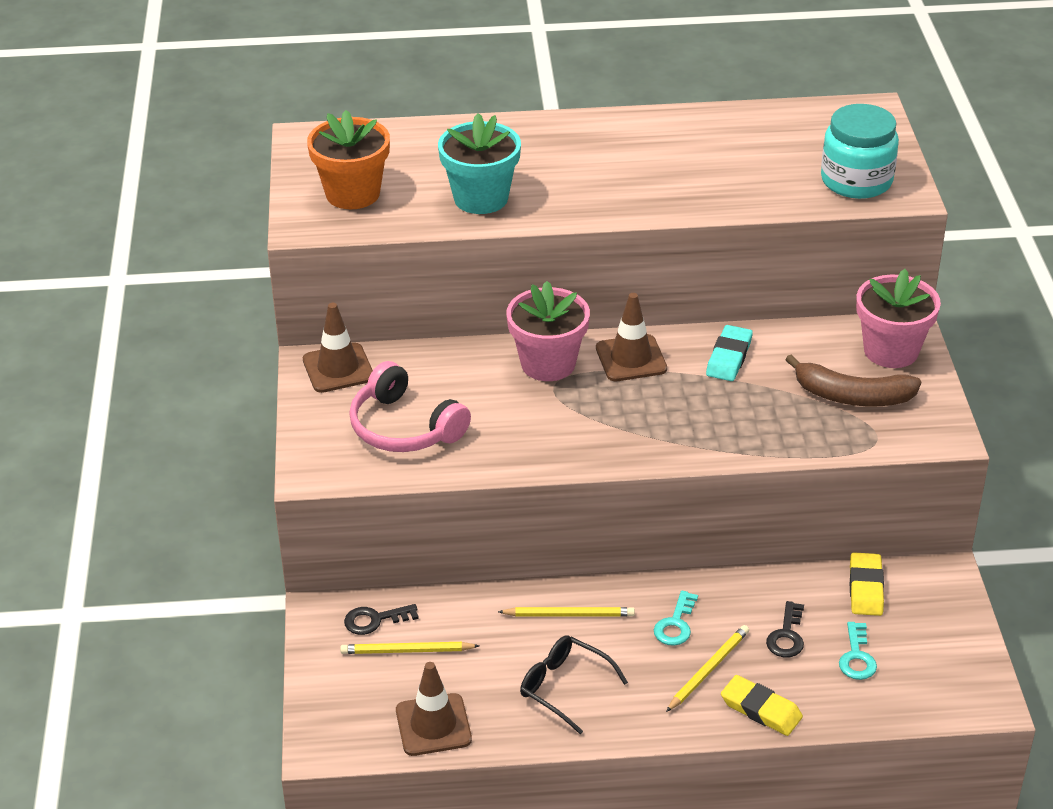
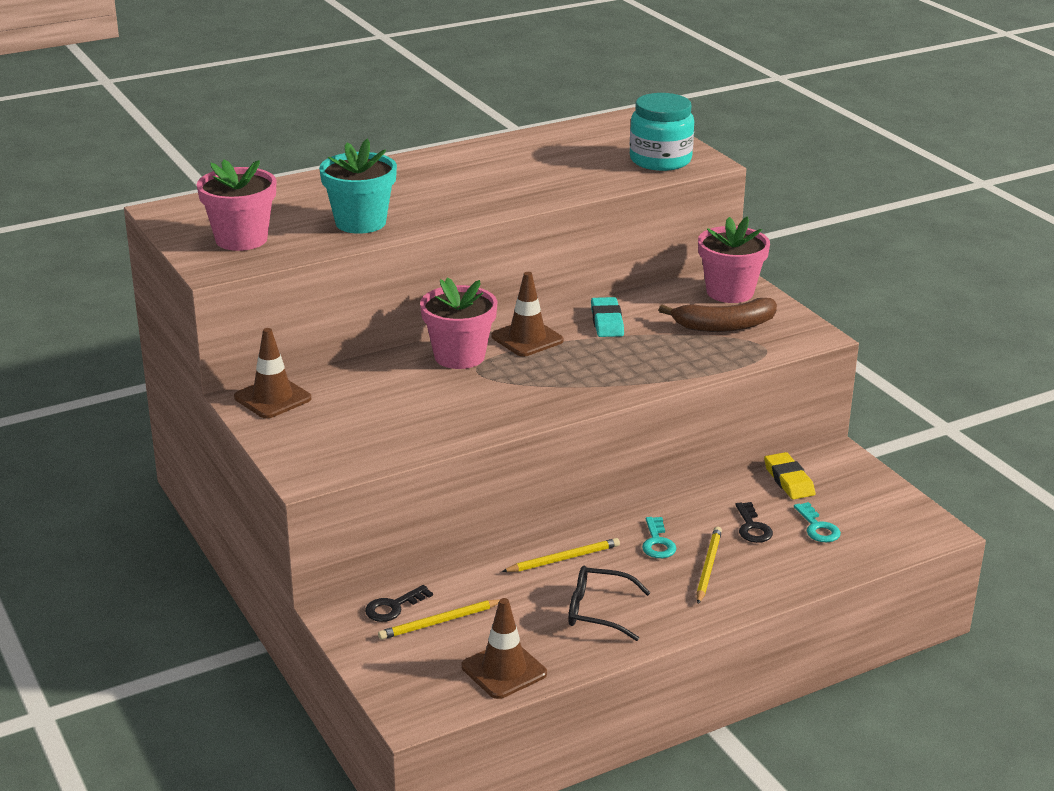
camera: 25 degrees left, 10 degrees down
(352, 194) = (241, 239): orange flower pot -> pink flower pot
(404, 427) = (366, 426): pink headphones -> none
(761, 709) = (771, 583): yellow eraser -> none

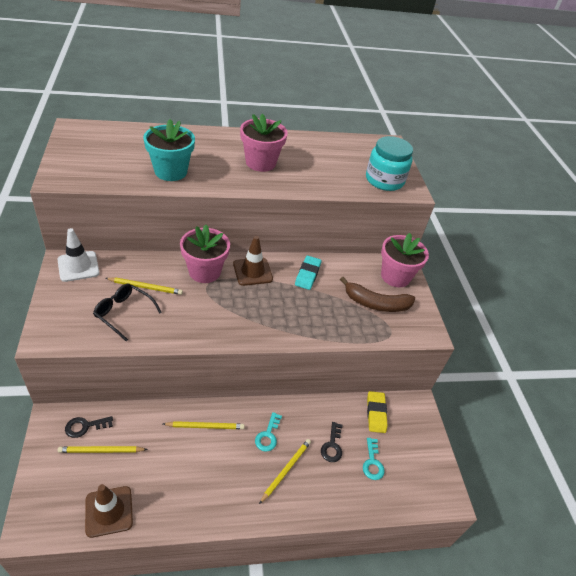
camera: 15 degrees right, 15 degrees up
(241, 239) = (93, 162): pink flower pot -> pink flower pot (260, 163)
(272, 398) = (78, 266): brown traffic cone -> white traffic cone
(392, 393) = (145, 287): none -> yellow pencil
(598, 611) = (197, 482): black glasses -> black glasses (124, 313)

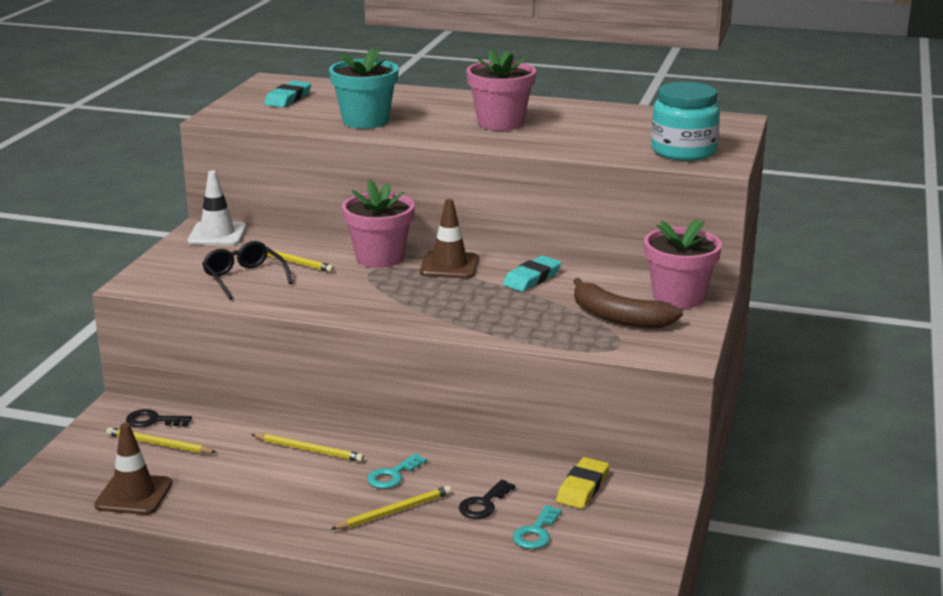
camera: 30 degrees right, 20 degrees down
(98, 149) = (288, 98): none -> turquoise eraser

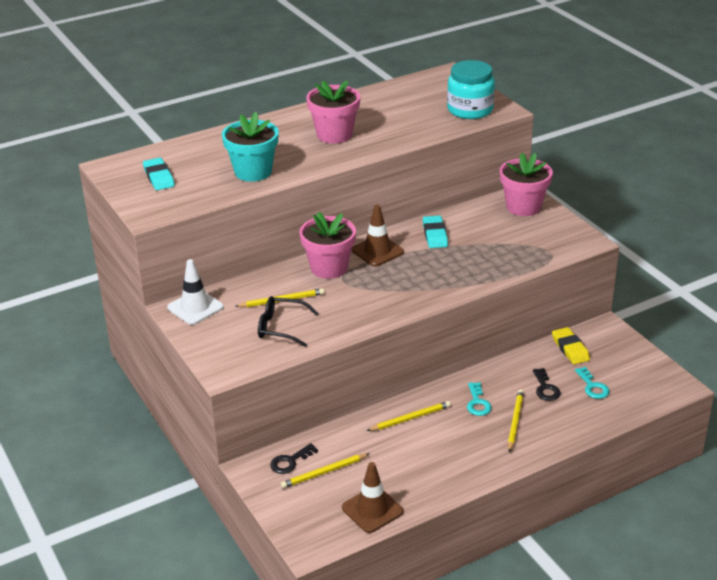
camera: 45 degrees left, 10 degrees up
(619, 317) = (521, 236): brown banana -> none

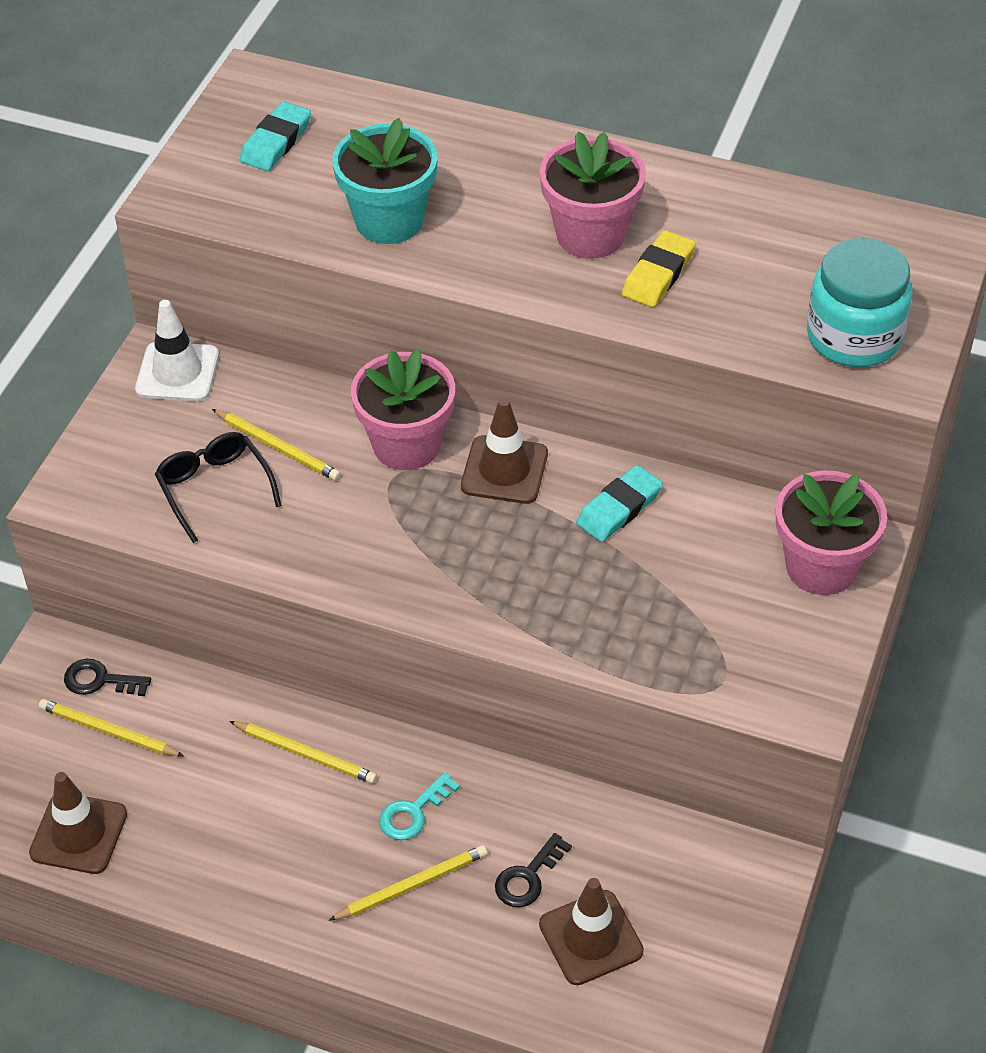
camera: 50 degrees right, 15 degrees up
(570, 348) = (660, 851): yellow eraser -> yellow eraser (658, 274)
(592, 386) = (591, 938): turquoise key -> brown traffic cone

